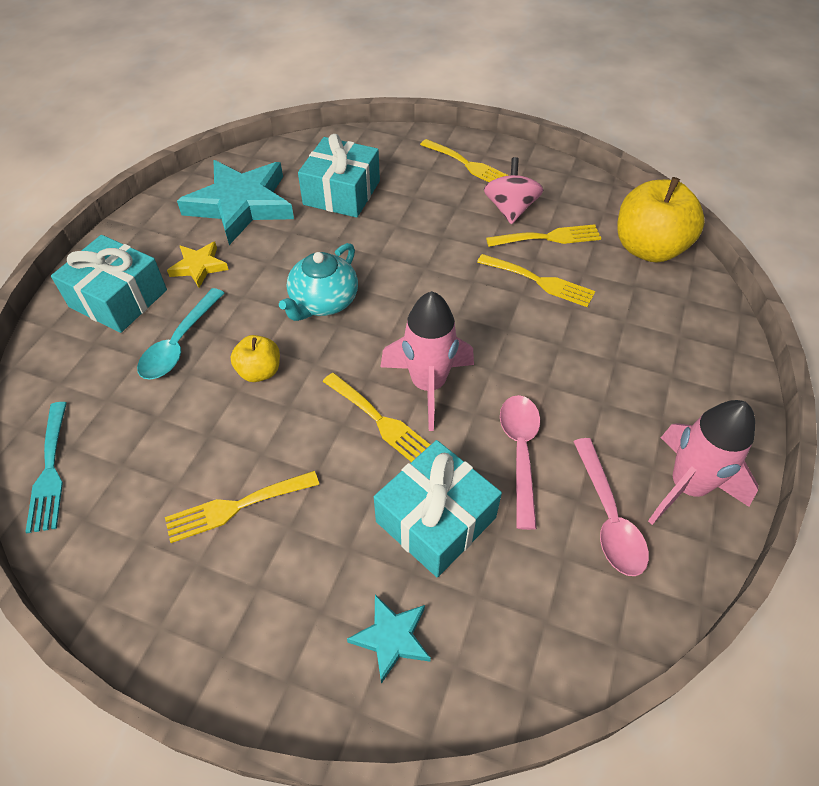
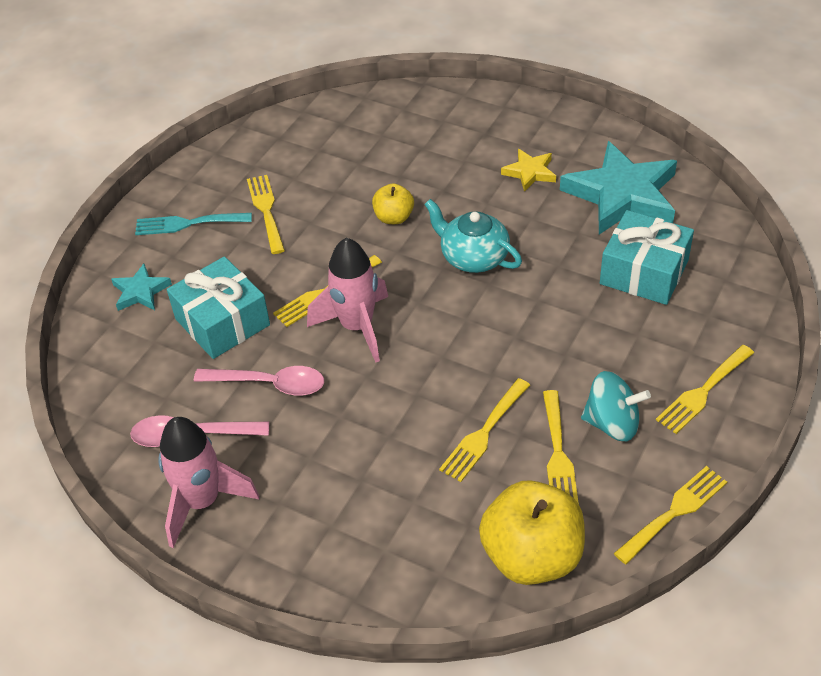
camera: 100 degrees right, 5 degrees down
(50, 471) = (321, 117): turquoise fork -> turquoise fork (187, 224)
(118, 298) = (493, 128): turquoise gift -> none
(180, 343) = (434, 168): turquoise spoon -> none
(510, 209) = (612, 423): pink spinning top -> turquoise spinning top
(582, 180) = (674, 512): none -> yellow fork

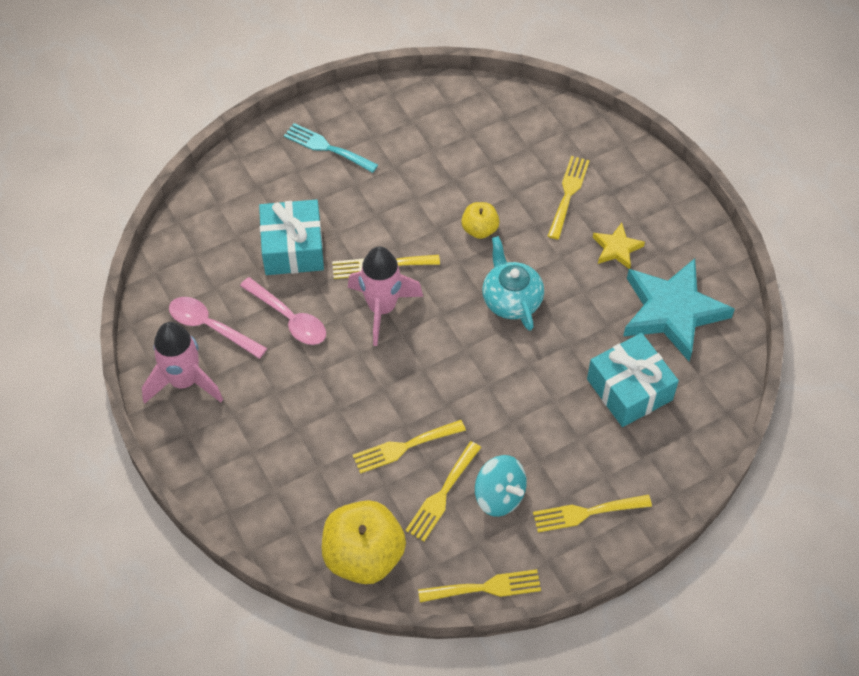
camera: 30 degrees right, 10 degrees up
(141, 291) = (255, 189): turquoise star -> none
(266, 210) = (391, 168): yellow fork -> yellow fork (568, 193)

